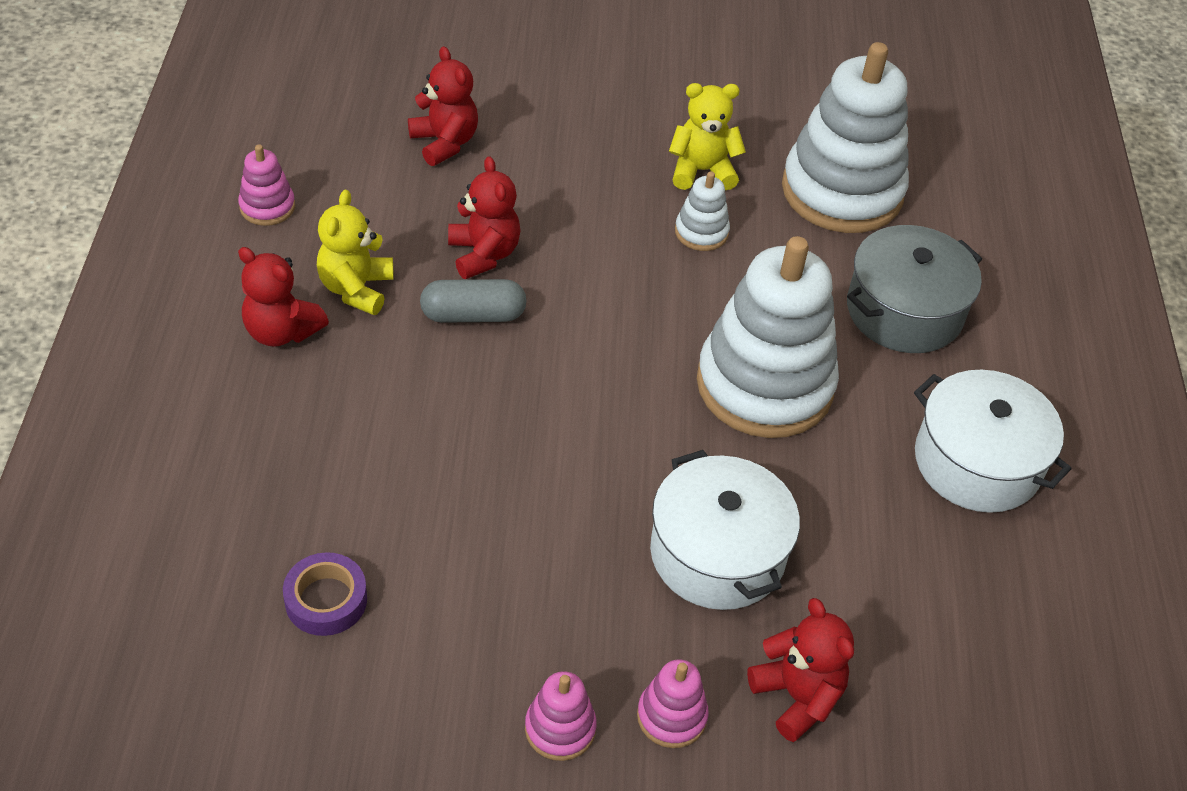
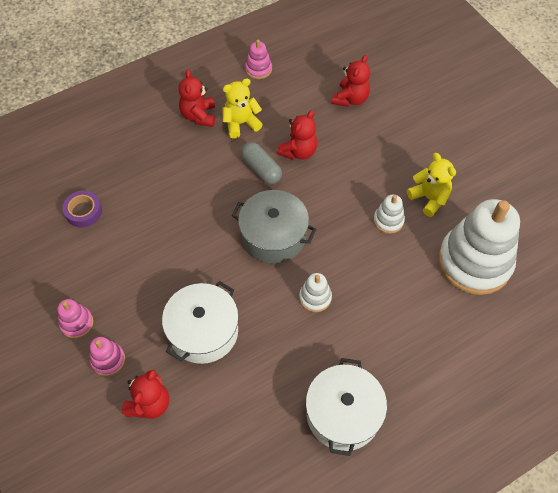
camera: 60 degrees right, 10 degrees up
(764, 385) = (315, 297): white stacking toy -> white stacking toy, size x0.43
(904, 311) = (416, 332): grey pot -> grey pot (273, 236)

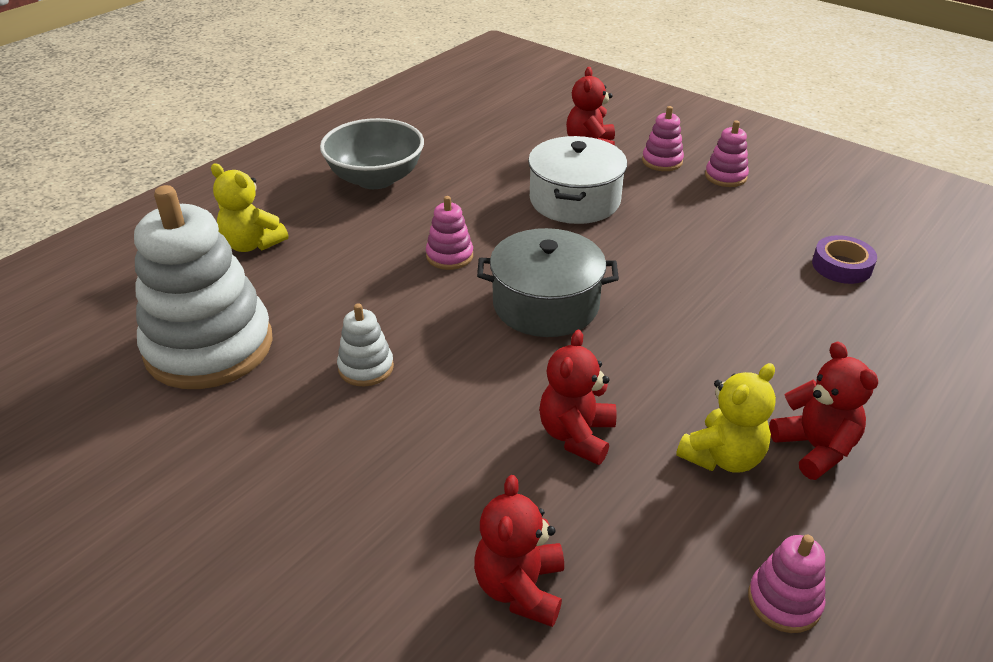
camera: 160 degrees right, 20 degrees down
(261, 169) = (626, 387): grey capsule -> none
(315, 297) = (449, 256): white stacking toy -> pink stacking toy
(343, 414) = (375, 178): white pot -> grey bowl
(429, 198) = (295, 420): yellow teddy bear -> yellow teddy bear (252, 244)

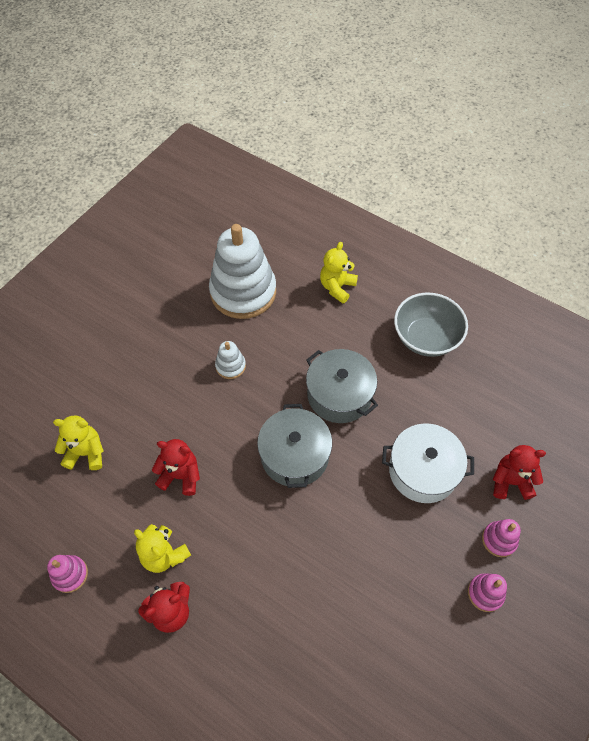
camera: 85 degrees right, 20 degrees up
(449, 256) = (339, 394): pink stacking toy -> grey pot
(520, 588) = (86, 453): red teddy bear -> yellow teddy bear
(841, 266) = (363, 672): purple tape -> none

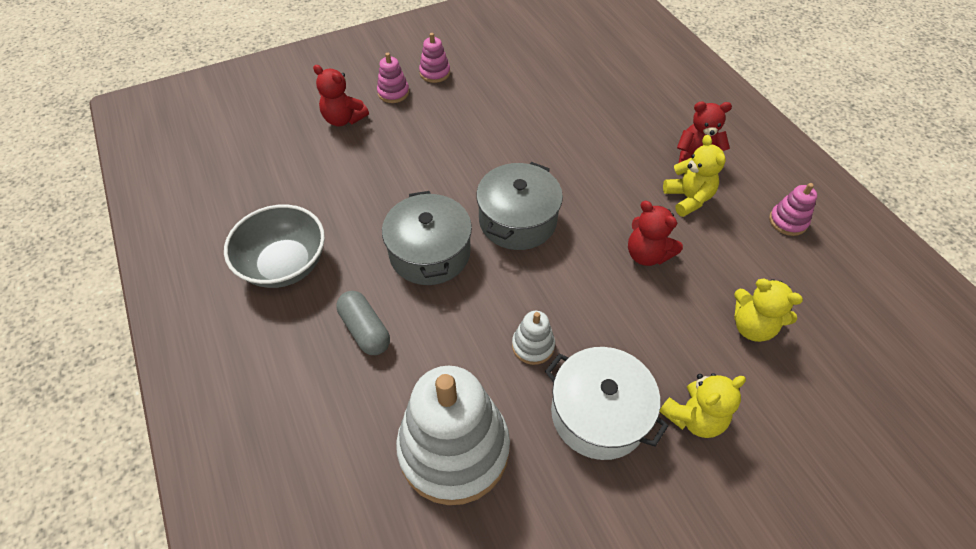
camera: 150 degrees left, 5 degrees down
(337, 287) = (324, 384): yellow teddy bear -> yellow teddy bear (693, 417)
(339, 325) = (365, 330): none -> grey capsule
(423, 470) = (408, 157): white pot -> white pot (598, 413)

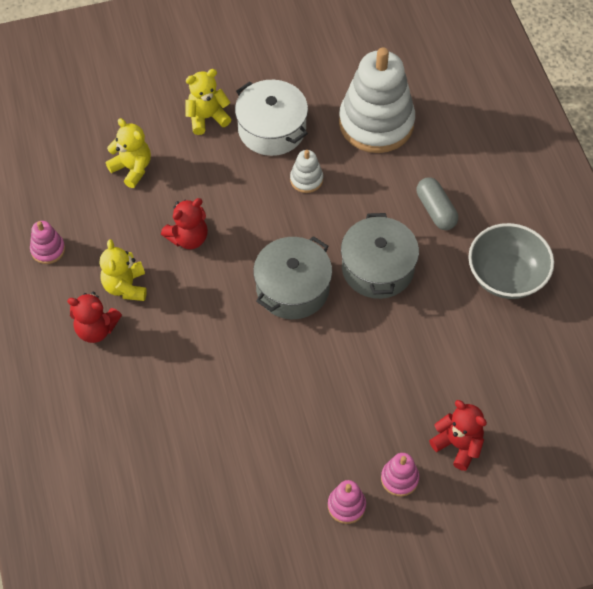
camera: 170 degrees left, 5 degrees up
(647, 254) = (188, 238): red teddy bear -> red teddy bear turned 90 degrees clockwise

